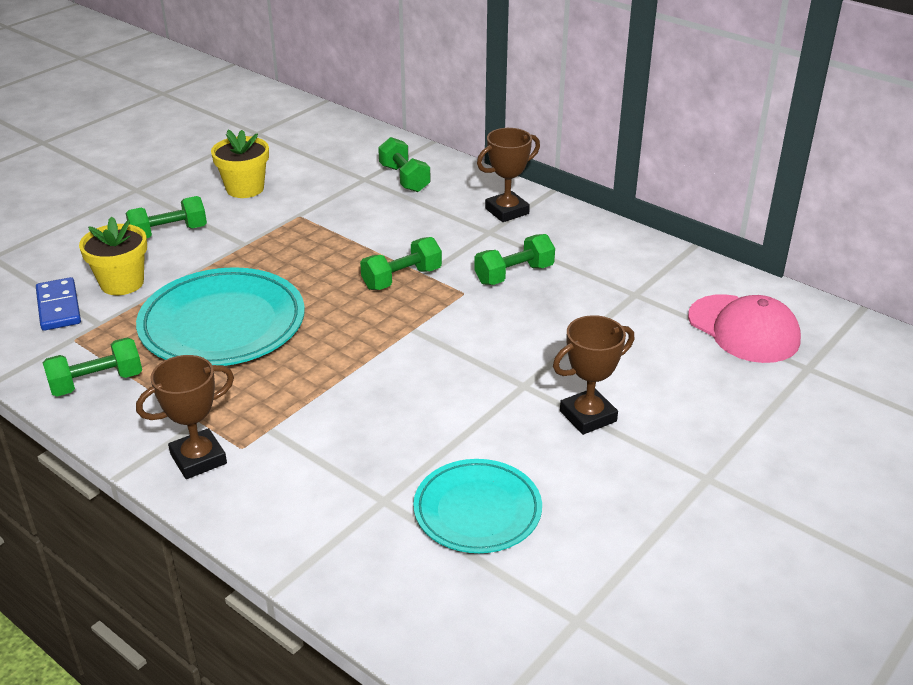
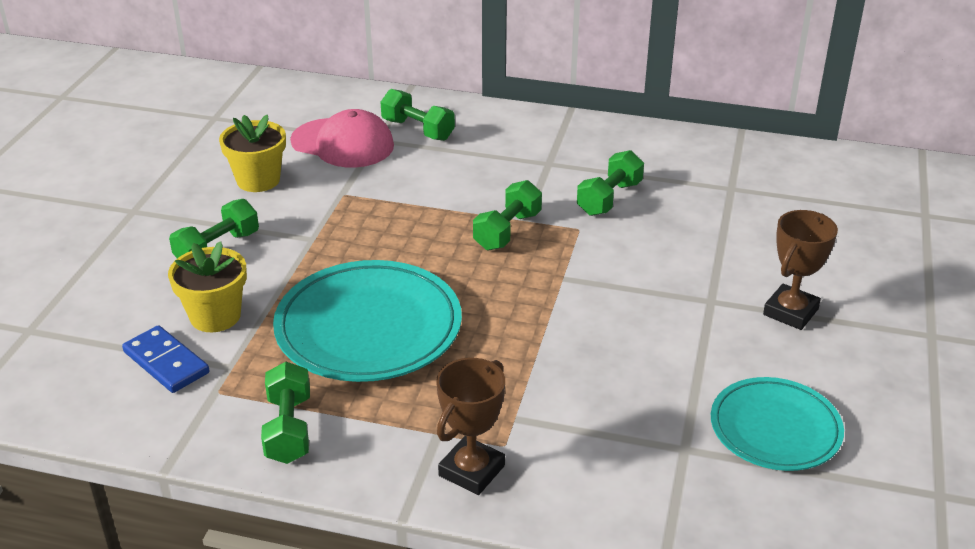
camera: 25 degrees left, 0 degrees up
(97, 382) = (288, 429): green dumbbell -> green dumbbell turned 45 degrees counterclockwise
(507, 211) = (547, 138): brown trophy -> none
(743, 329) = (847, 195): pink cap -> pink cap (343, 143)

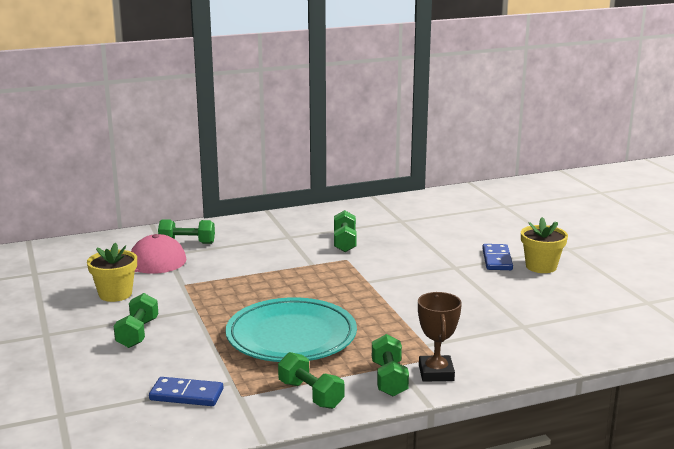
camera: 35 degrees left, 15 degrees down
(215, 316) = (186, 363): yellow flower pot -> yellow flower pot (541, 266)
(507, 231) = (308, 271): green dumbbell -> green dumbbell (389, 379)
(775, 429) = (551, 304): turquoise plate -> none
(790, 312) = (497, 259): brown trophy -> blue domino

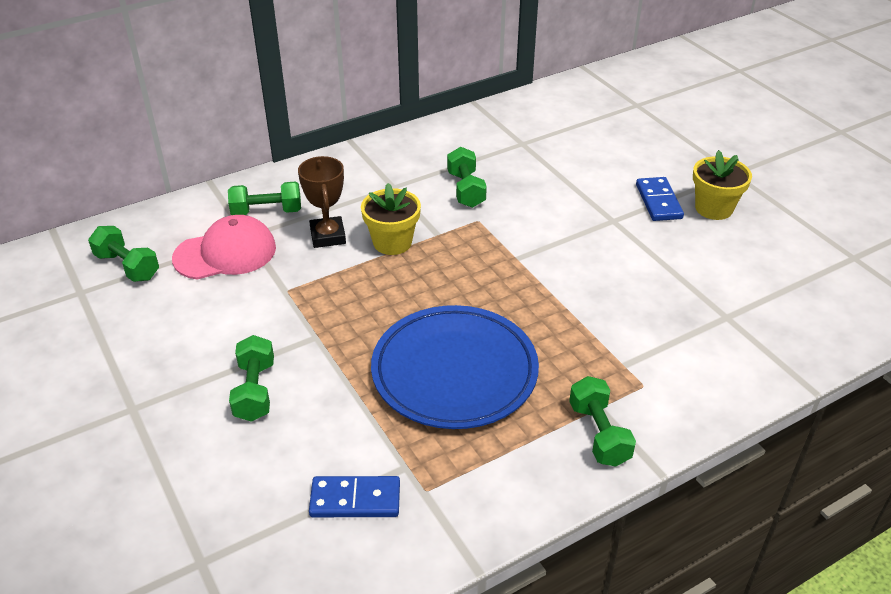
camera: 10 degrees left, 20 degrees up
(115, 294) = (202, 319): yellow flower pot -> yellow flower pot (392, 242)
(291, 337) = (454, 372): turquoise plate -> blue plate
(310, 395) = (512, 476): green dumbbell -> green dumbbell (127, 266)
(436, 373) = (651, 415): brown trophy -> brown trophy (328, 236)

